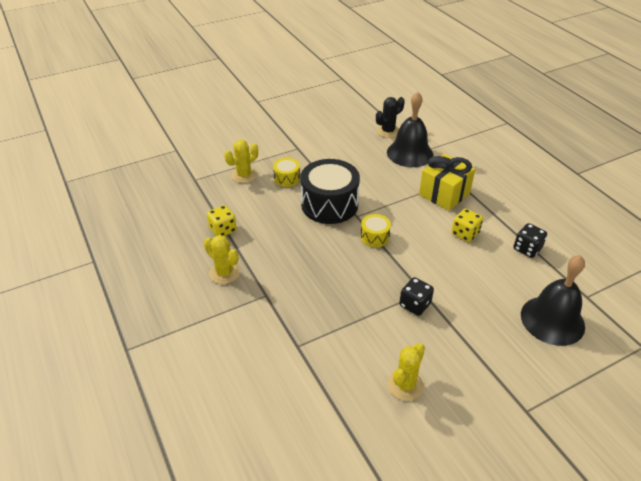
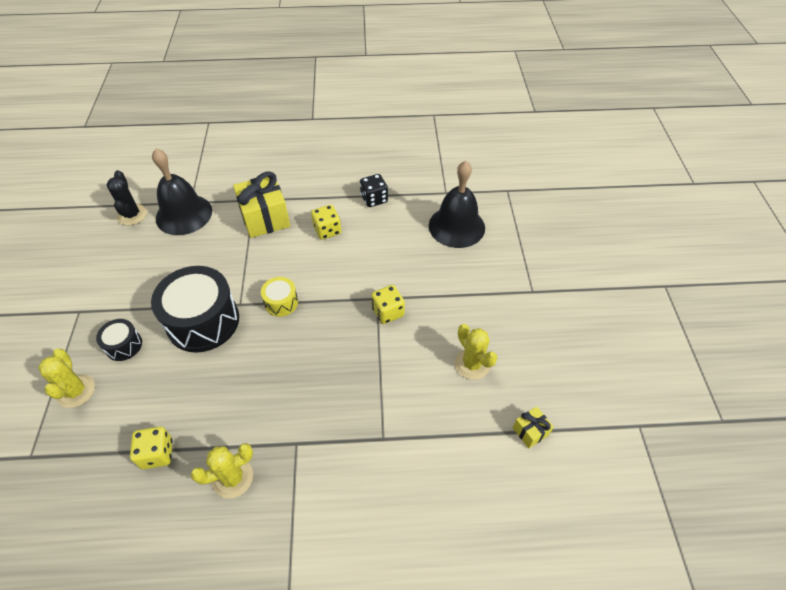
camera: 65 degrees left, 10 degrees up
(287, 178) = (124, 345): yellow drum -> black drum
(364, 456) = (530, 431): none -> yellow gift
(415, 305) = (388, 312): black dice -> yellow dice

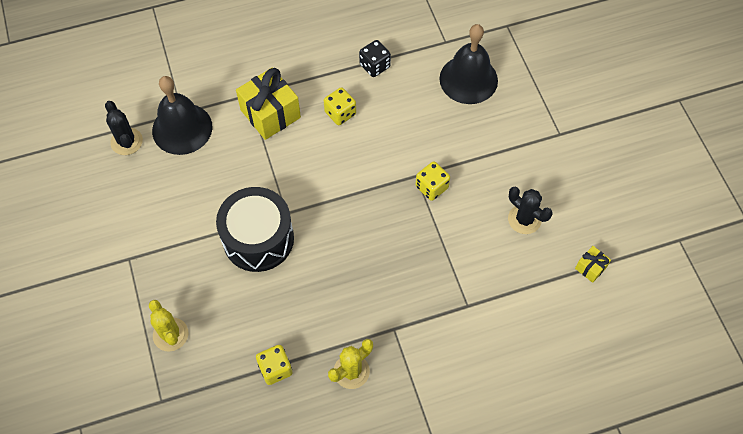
camera: 15 degrees left, 10 degrees up
(124, 345) = (193, 281): black drum -> none
(281, 302) = (326, 202): yellow drum -> none
(472, 364) = (524, 219): yellow cactus -> black cactus

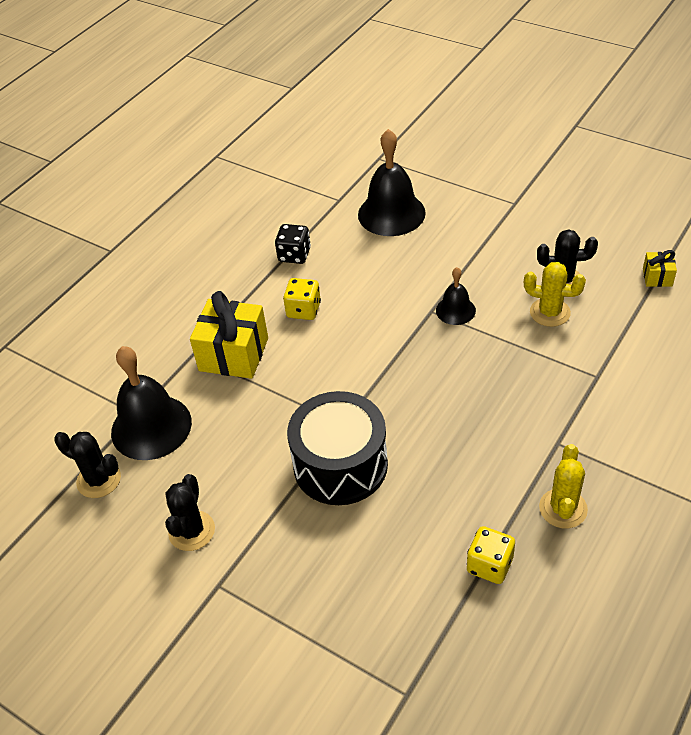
camera: 35 degrees left, 15 degrees down
(145, 214) = (192, 531): none -> black cactus
(170, 334) = (345, 621): yellow cactus -> yellow cactus (550, 312)
(431, 187) = (455, 310): yellow dice -> black bell

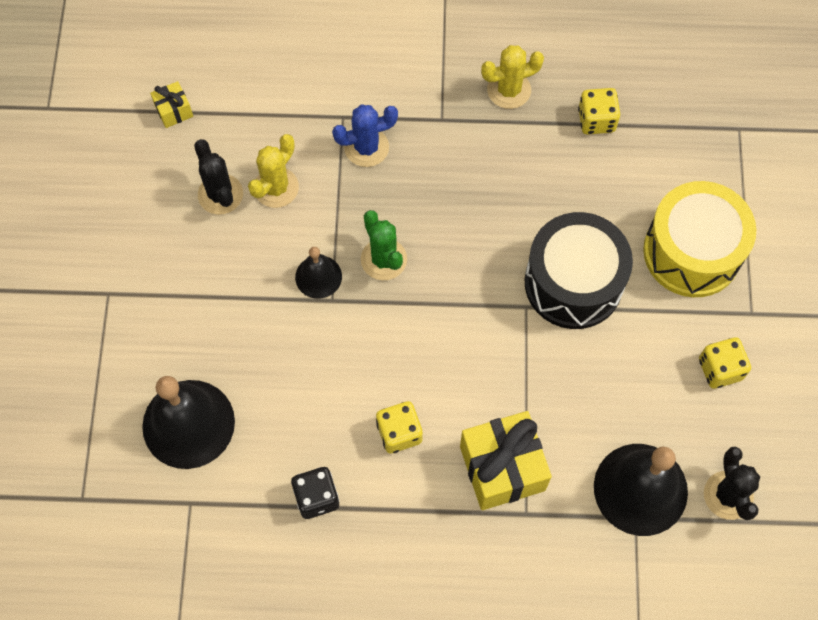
camera: 125 degrees left, 20 degrees up
(192, 531) = (720, 369): black cactus -> yellow dice
(306, 570) = (692, 252): none -> yellow drum
(445, 352) = (384, 259): none -> green cactus
(550, 312) = (276, 187): yellow cactus -> yellow cactus turned 45 degrees clockwise
(556, 380) = (366, 147): none -> blue cactus

